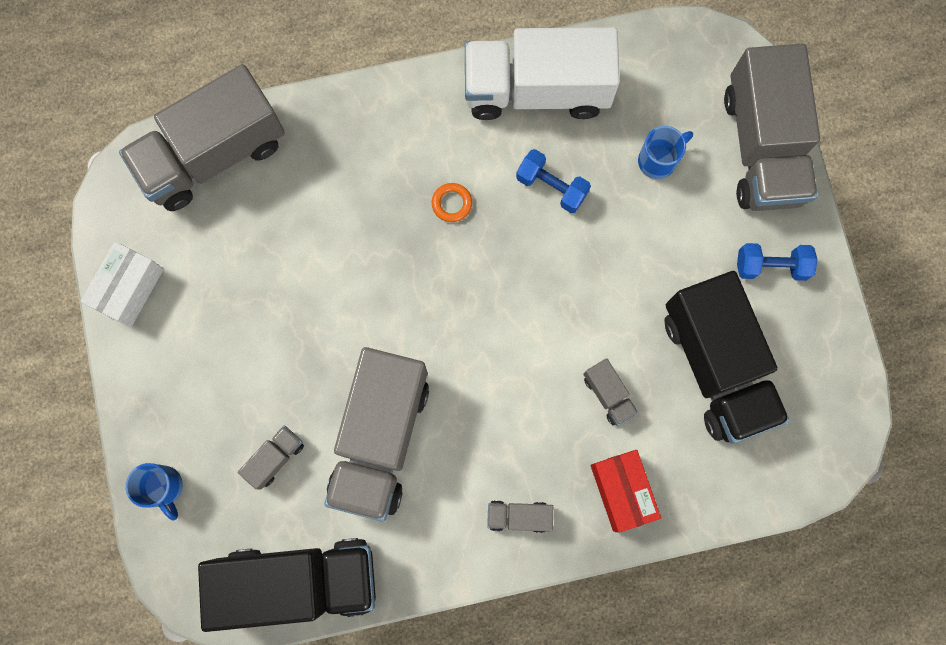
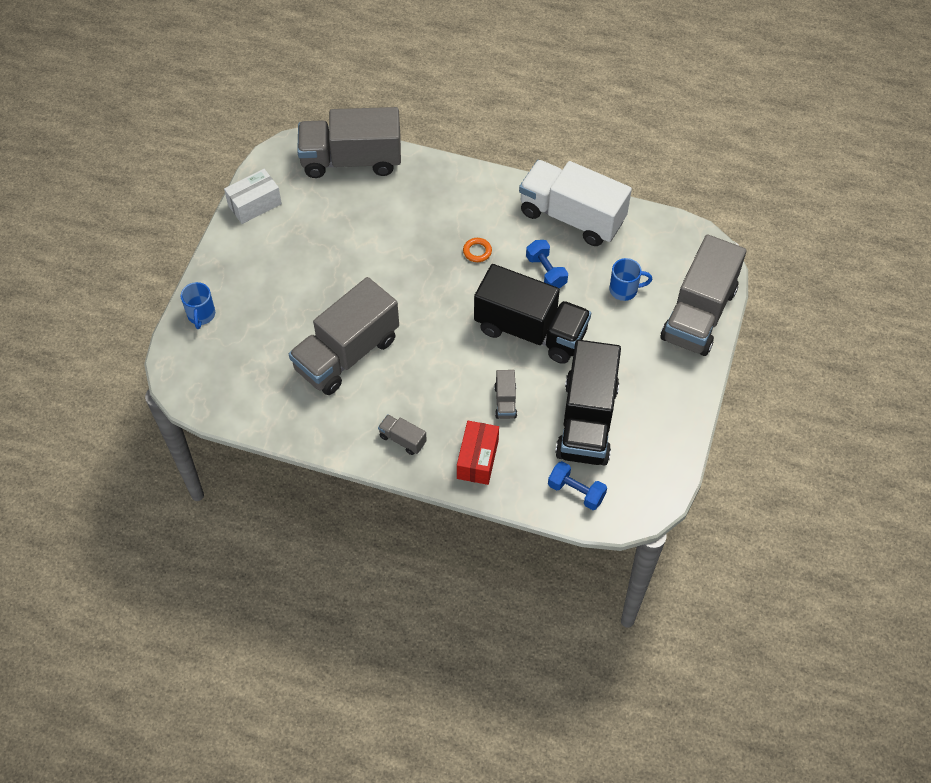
camera: 30 degrees right, 20 degrees down
(275, 458) = (276, 332): grey truck -> none
(299, 581) = (244, 405): black truck -> black truck (530, 331)
(771, 266) = (661, 383): blue dumbbell -> blue dumbbell (576, 491)

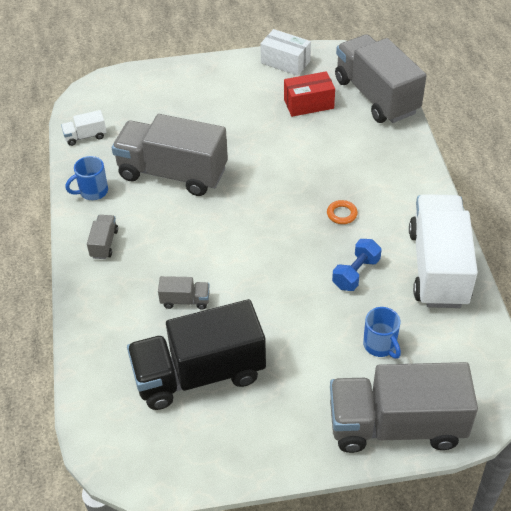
camera: 65 degrees right, 10 degrees down
(201, 315) = (158, 78): blue mug -> blue mug (92, 192)
(246, 407) = (85, 136): none -> white truck
(477, 459) = (110, 304): red box -> red box (308, 104)
(505, 401) = (185, 300): grey truck -> grey truck turned 150 degrees counterclockwise
(530, 331) = (278, 288): black truck -> none
(576, 491) = (110, 397): blue dumbbell -> none

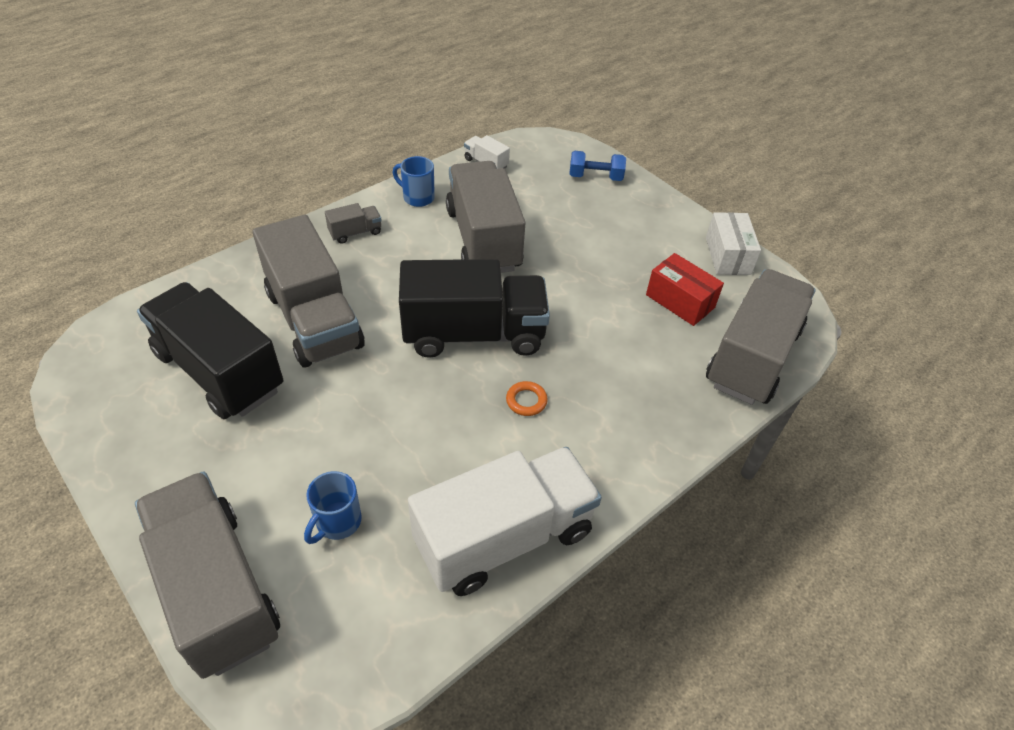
camera: 55 degrees right, 0 degrees up
(185, 300) = (314, 320): grey truck -> grey truck, size x2.44
(264, 216) = (474, 334): none -> black truck
(356, 273) = (440, 452): blue dumbbell -> blue dumbbell (595, 177)

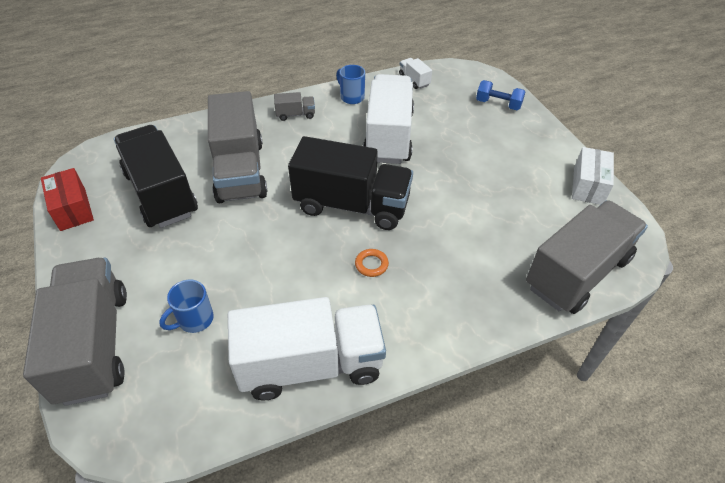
camera: 20 degrees right, 0 degrees up
(483, 239) = (388, 136): grey truck -> white truck
(680, 301) = (531, 214): red box -> red box (73, 209)

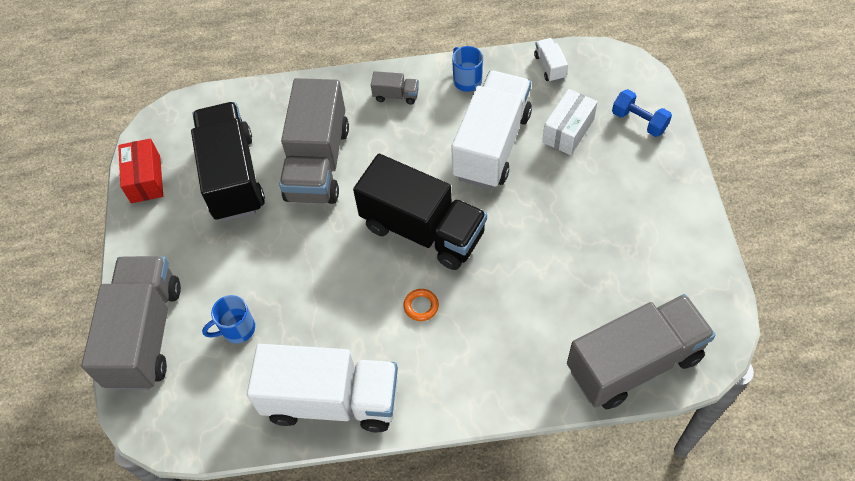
camera: 20 degrees right, 10 degrees up
(588, 186) = (697, 257): white box -> white box (568, 131)

